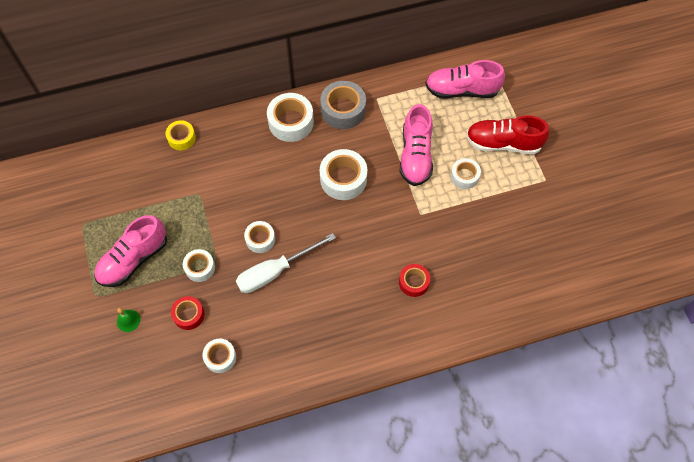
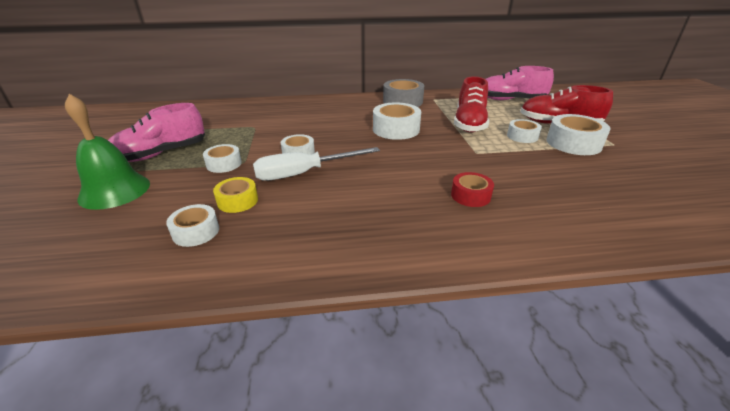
camera: 10 degrees right, 30 degrees down
(128, 320) = (114, 191): green bell -> green bell, size x2.22
(181, 138) = (258, 103): yellow tape -> yellow tape (237, 201)
(188, 315) = (185, 193): red tape -> none
(291, 122) = (355, 103): white tape -> white tape (573, 143)
(415, 155) = (469, 123): pink shoe -> red shoe

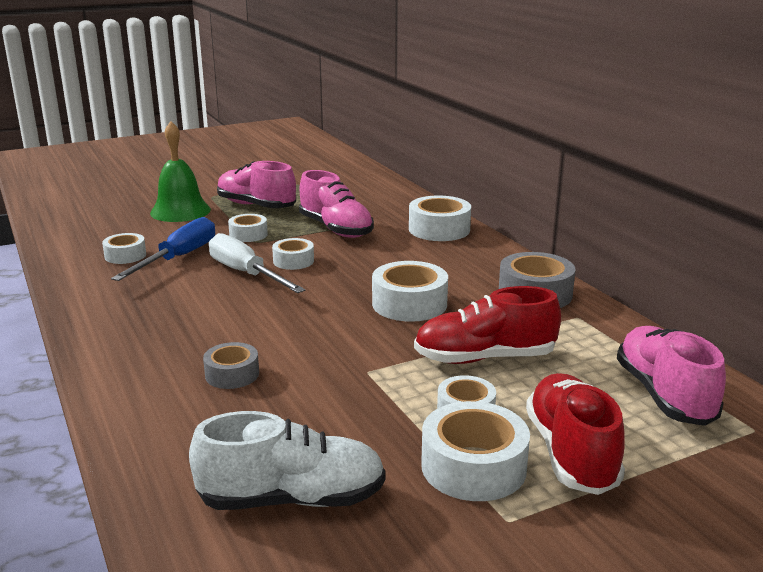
camera: 70 degrees right, 10 degrees down
(237, 201) = (178, 258): yellow tape -> blue screwdriver
(256, 132) = (336, 229): none -> pink shoe
(295, 105) = (439, 229): none -> white tape
(470, 195) = (232, 374): red tape -> grey tape
(616, 191) = (292, 499): none -> white shoe

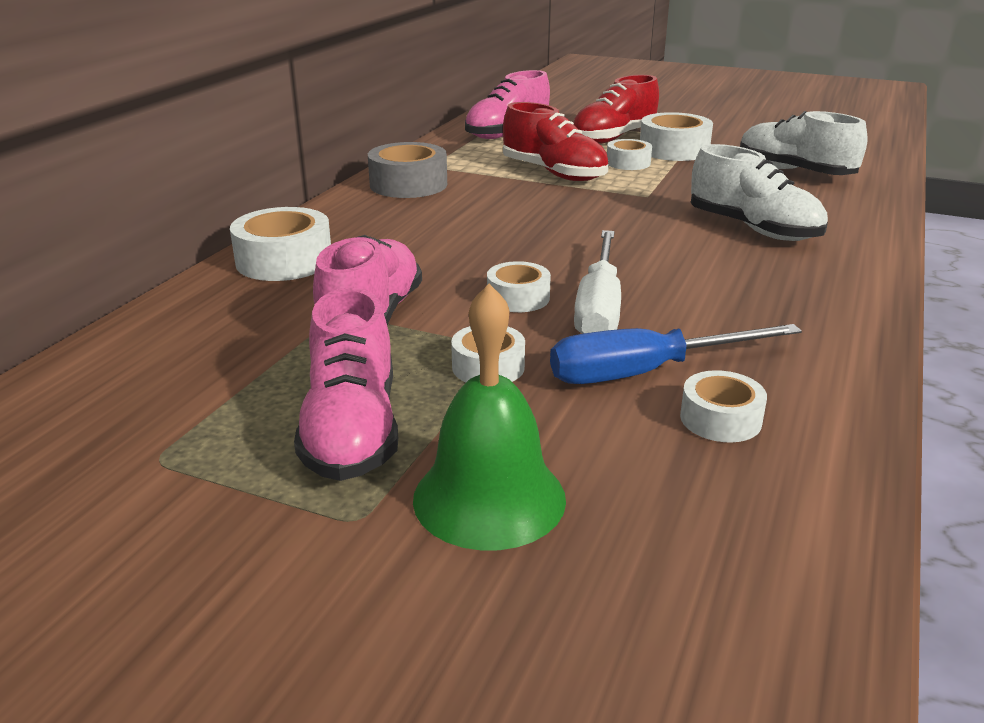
camera: 130 degrees left, 5 degrees up
(232, 374) = (753, 229): grey tape -> white shoe
(409, 304) = (514, 215): white tape -> none

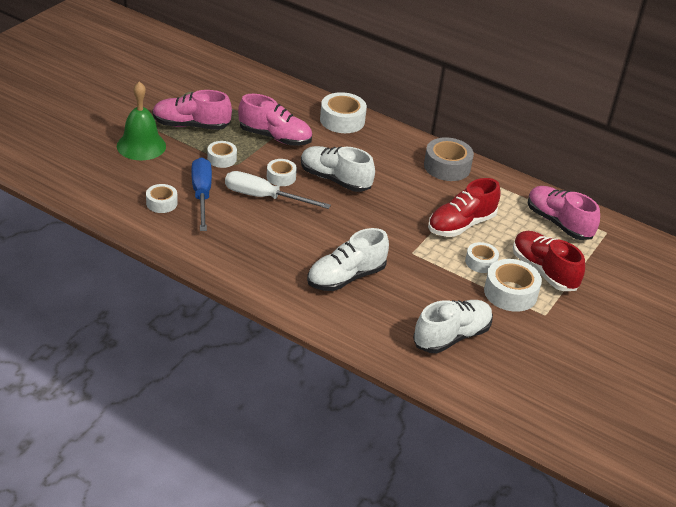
camera: 95 degrees right, 10 degrees up
(495, 253) = (335, 179): none -> white shoe

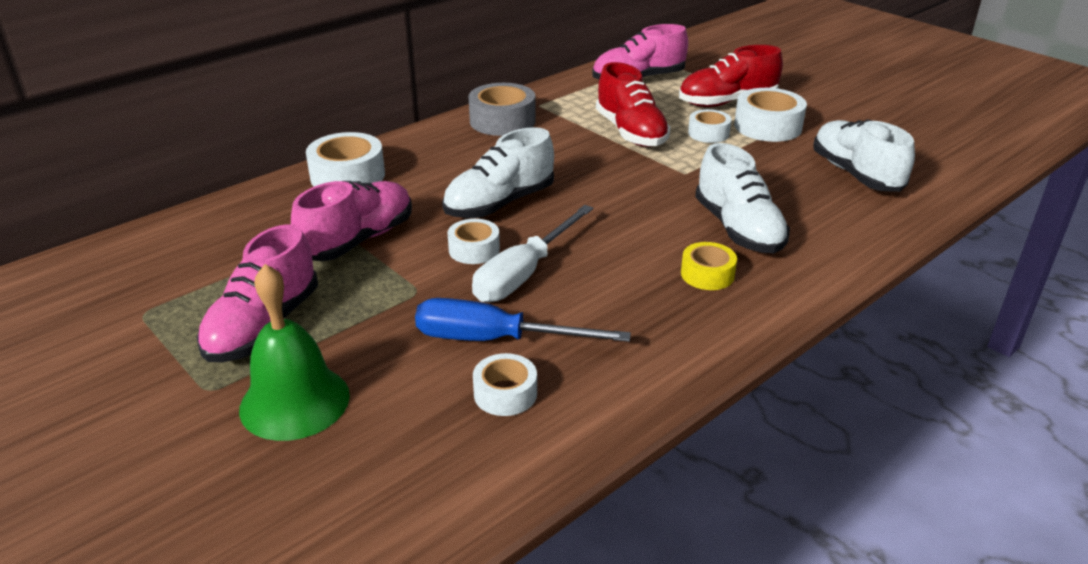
camera: 70 degrees left, 5 degrees down
(222, 159) = (393, 303): white tape -> none
(288, 265) = (707, 274): none -> yellow tape

